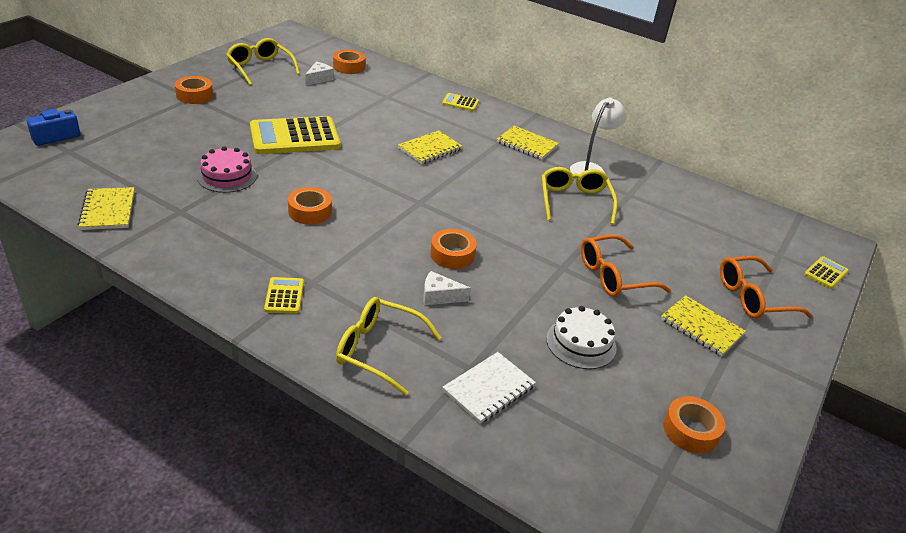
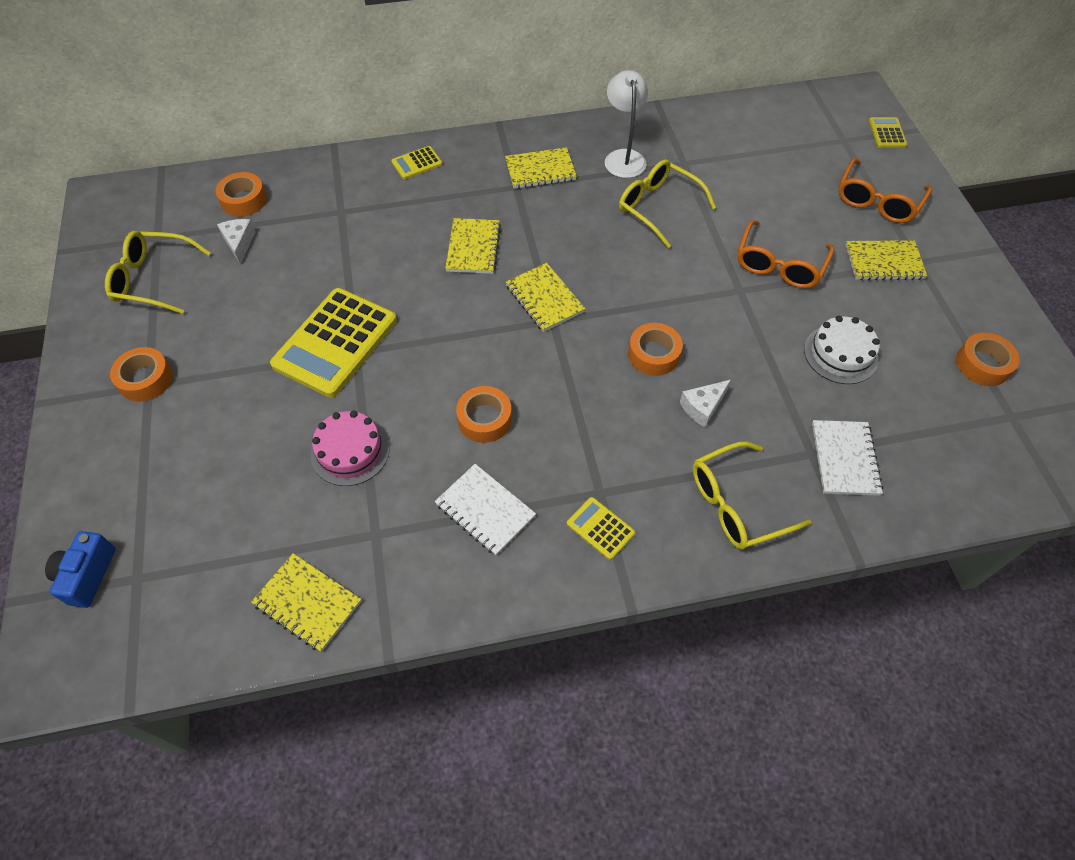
camera: 40 degrees left, 20 degrees up
(243, 243) = (485, 510): none -> white notebook
(431, 191) = (544, 299): none -> yellow notebook

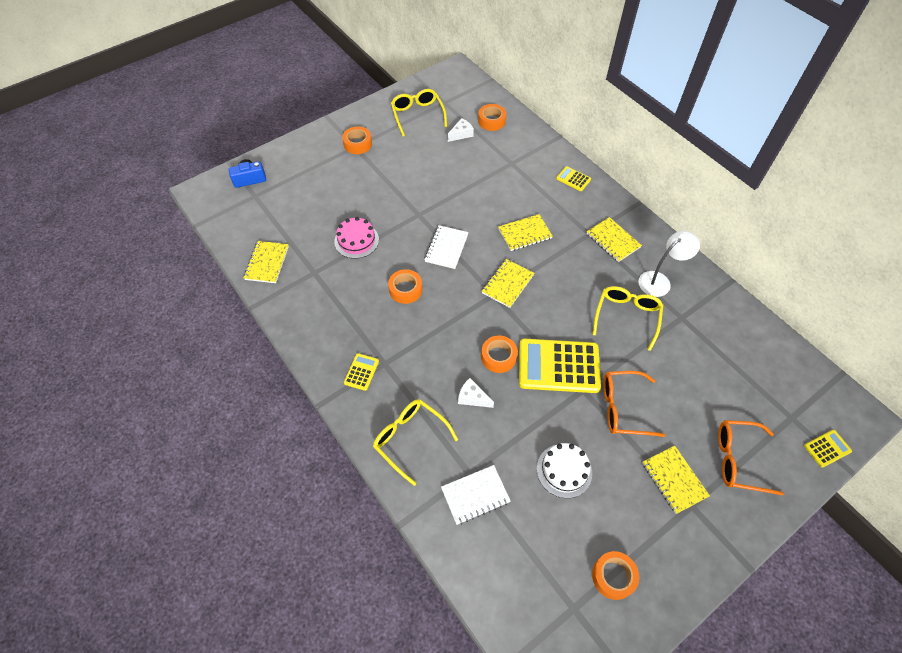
camera: 65 degrees right, 0 degrees up
(335, 342) = (420, 203): yellow calculator -> yellow calculator (558, 366)
(485, 510) = (348, 313): white notebook -> white notebook (446, 248)

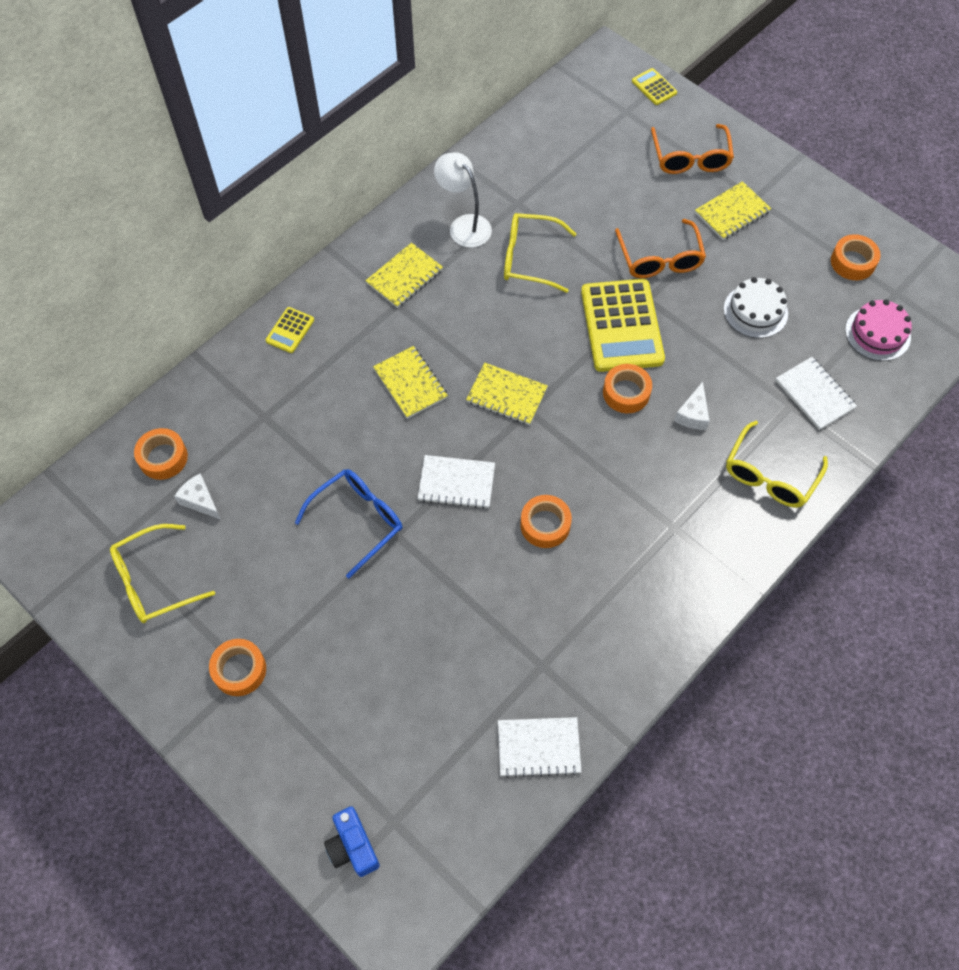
camera: 100 degrees left, 5 degrees up
(267, 263) = (538, 747): yellow notebook -> white notebook
(356, 240) = (465, 616): pink cake -> pink cake (877, 333)
(361, 372) = (694, 553): yellow calculator -> none
(432, 199) = (358, 520): none -> blue glasses

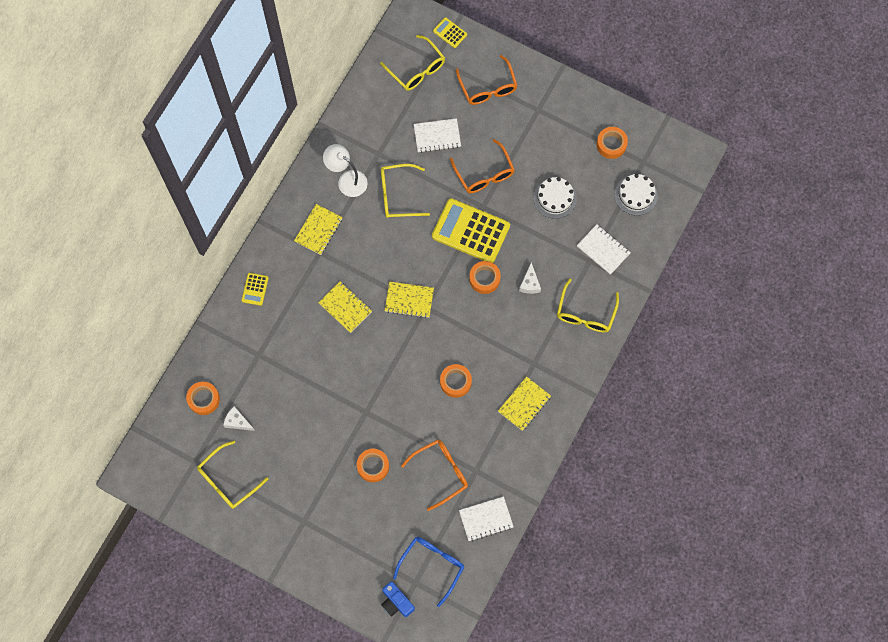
camera: 15 degrees left, 10 degrees up
(239, 670) = (298, 520): orange tape -> orange tape (373, 466)
(358, 520) = (340, 409): blue glasses -> blue glasses (432, 565)
(456, 483) = (394, 368): white notebook -> white notebook (437, 136)
(485, 654) = (441, 472): none -> orange glasses
(598, 118) = (417, 69): none -> yellow glasses
(621, 326) = (470, 231): yellow calculator -> yellow calculator turned 135 degrees clockwise
(732, 212) = (525, 125): yellow notebook -> yellow notebook (524, 404)
(877, 333) = (635, 195): pink cake -> white cake

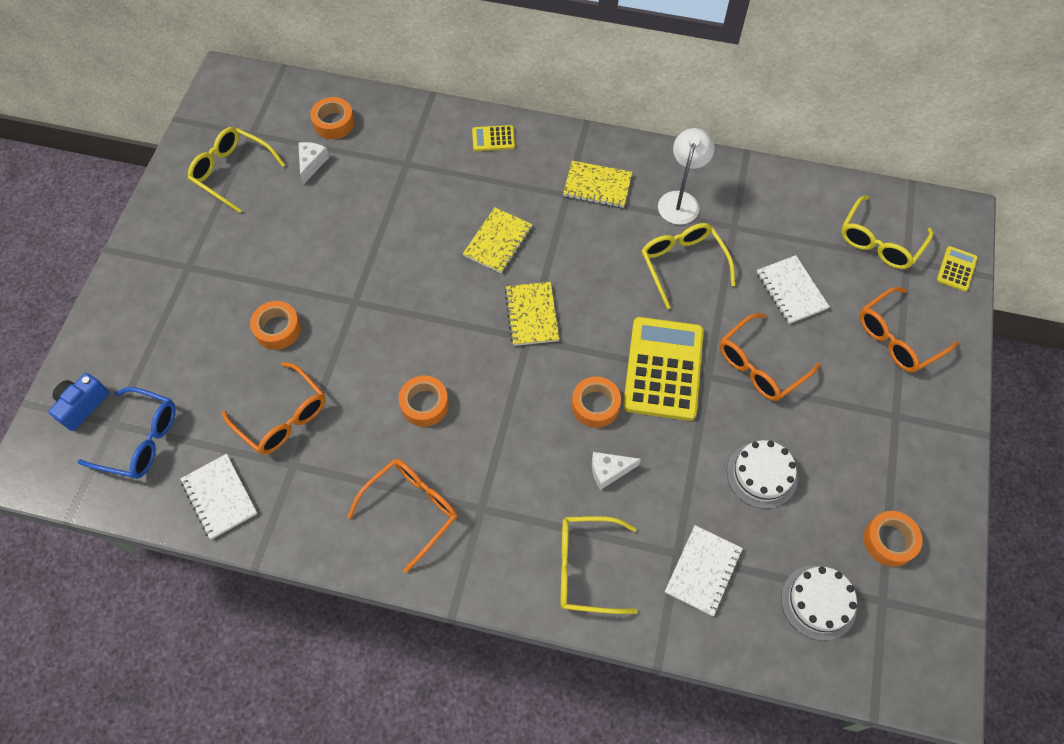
camera: 75 degrees right, 10 degrees down
(524, 404) = (412, 509): yellow notebook -> orange glasses

